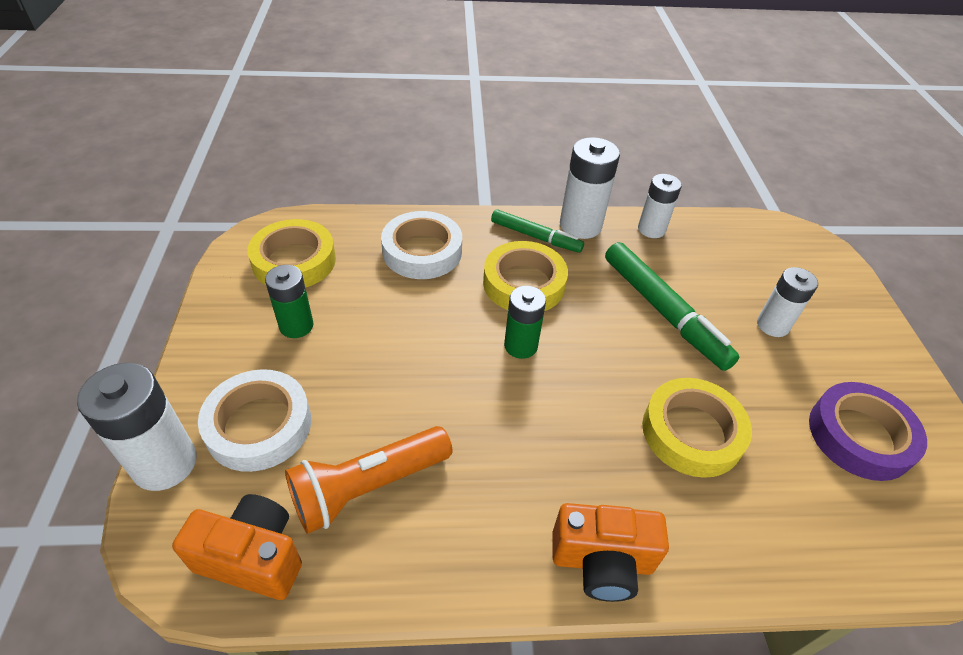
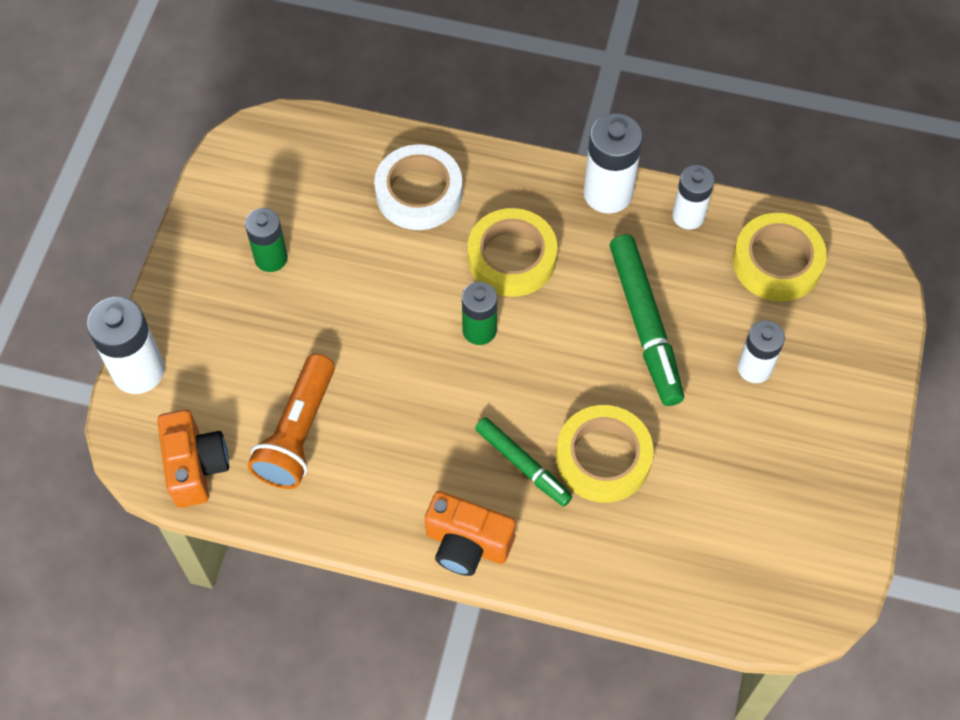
camera: 20 degrees right, 15 degrees up
(253, 557) = (196, 467): orange camera -> orange camera turned 45 degrees clockwise
(259, 425) = (219, 355): white tape -> none
(294, 261) = (284, 177): yellow tape -> yellow tape (777, 262)
(368, 486) = (297, 433): orange flashlight -> orange flashlight turned 60 degrees counterclockwise
(535, 237) = (549, 198): green marker -> green marker (522, 465)
(859, 436) = (765, 502): purple tape -> none

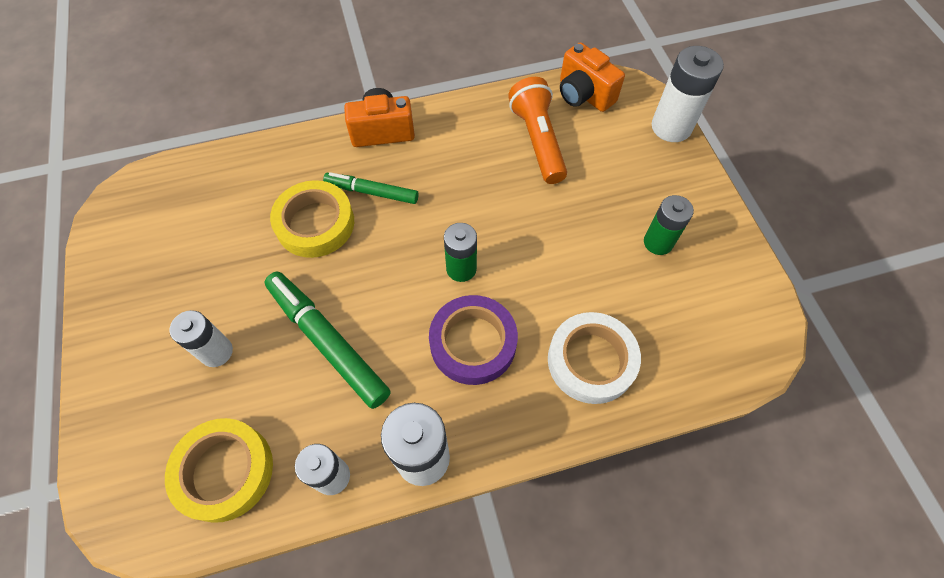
camera: 150 degrees right, 0 degrees up
(512, 257) = (473, 343): yellow tape -> purple tape

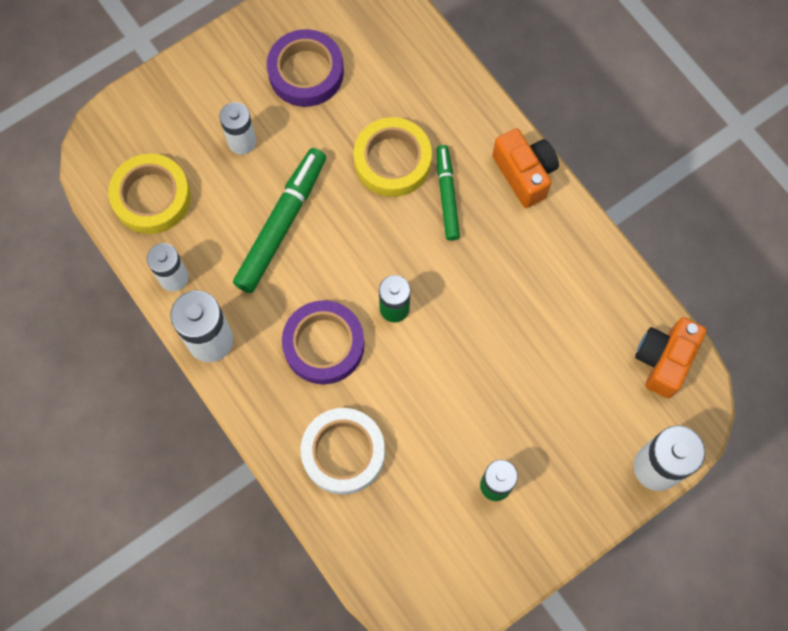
camera: 70 degrees right, 10 degrees up
(180, 267) = (306, 72): none -> purple tape
(538, 140) = (577, 331): orange flashlight -> none

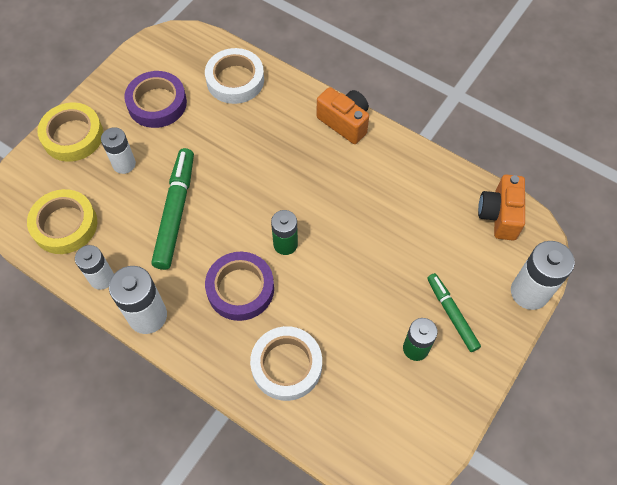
camera: 20 degrees left, 10 degrees down
(392, 161) = (244, 143): yellow tape -> yellow tape (73, 136)
(411, 71) = (235, 80): none -> white tape
(447, 195) = (294, 153): green marker -> green marker (452, 314)

